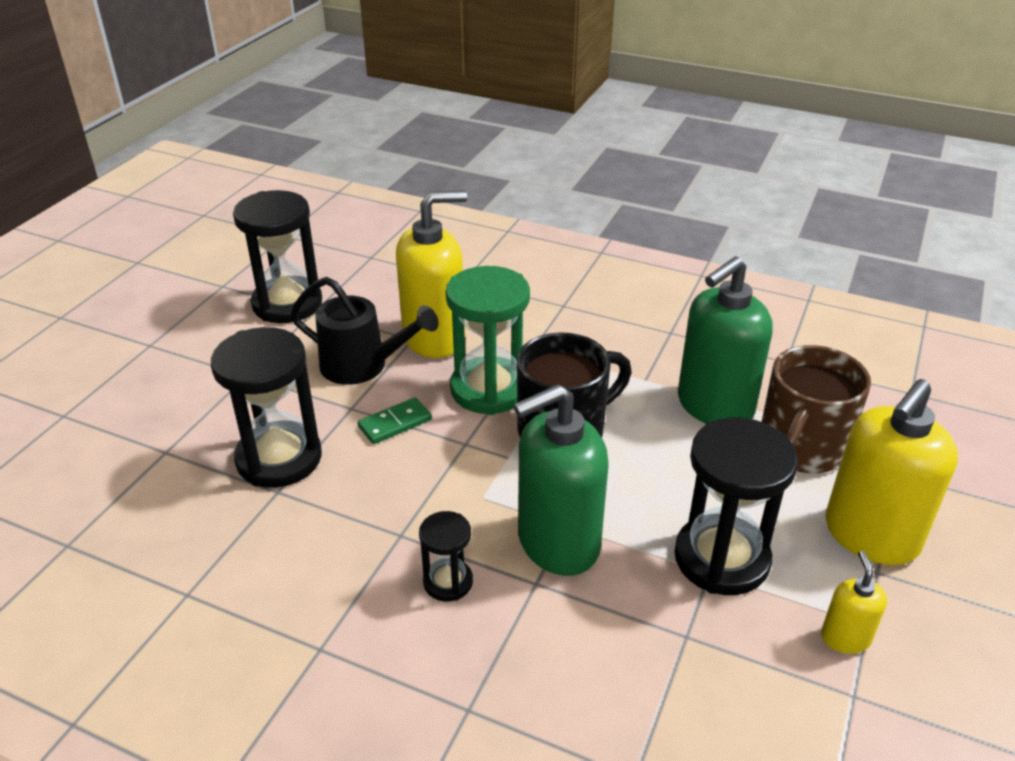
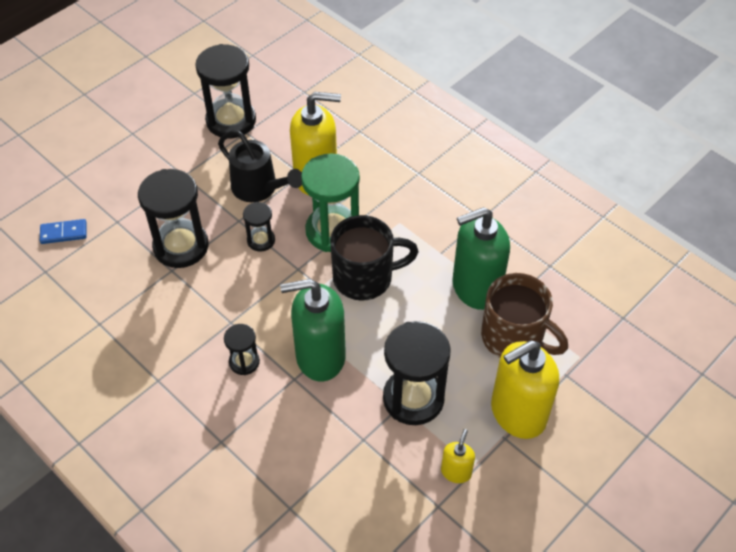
camera: 20 degrees right, 15 degrees up
(83, 486) = (64, 233): none -> blue domino
(395, 423) = (261, 240): green domino -> black hourglass
(800, 449) = (514, 338): brown mug -> brown mug turned 105 degrees counterclockwise

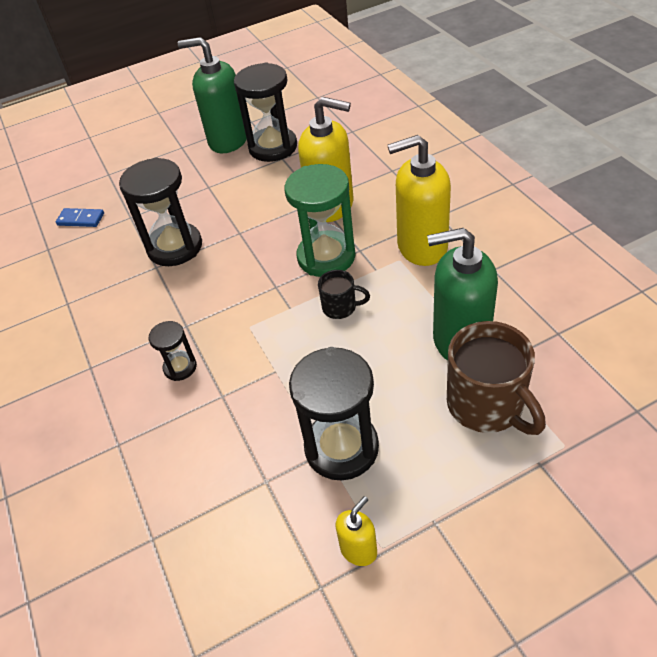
camera: 25 degrees right, 5 degrees down
(259, 189) = (272, 208): black watering can -> none
(261, 240) = (251, 254): black hourglass -> none
(320, 357) = (258, 379): green soap dispenser -> green soap dispenser (228, 140)
(365, 278) = (340, 307): black mug -> black mug, size x0.52
(517, 413) = (461, 496): yellow soap dispenser -> yellow soap dispenser (421, 247)

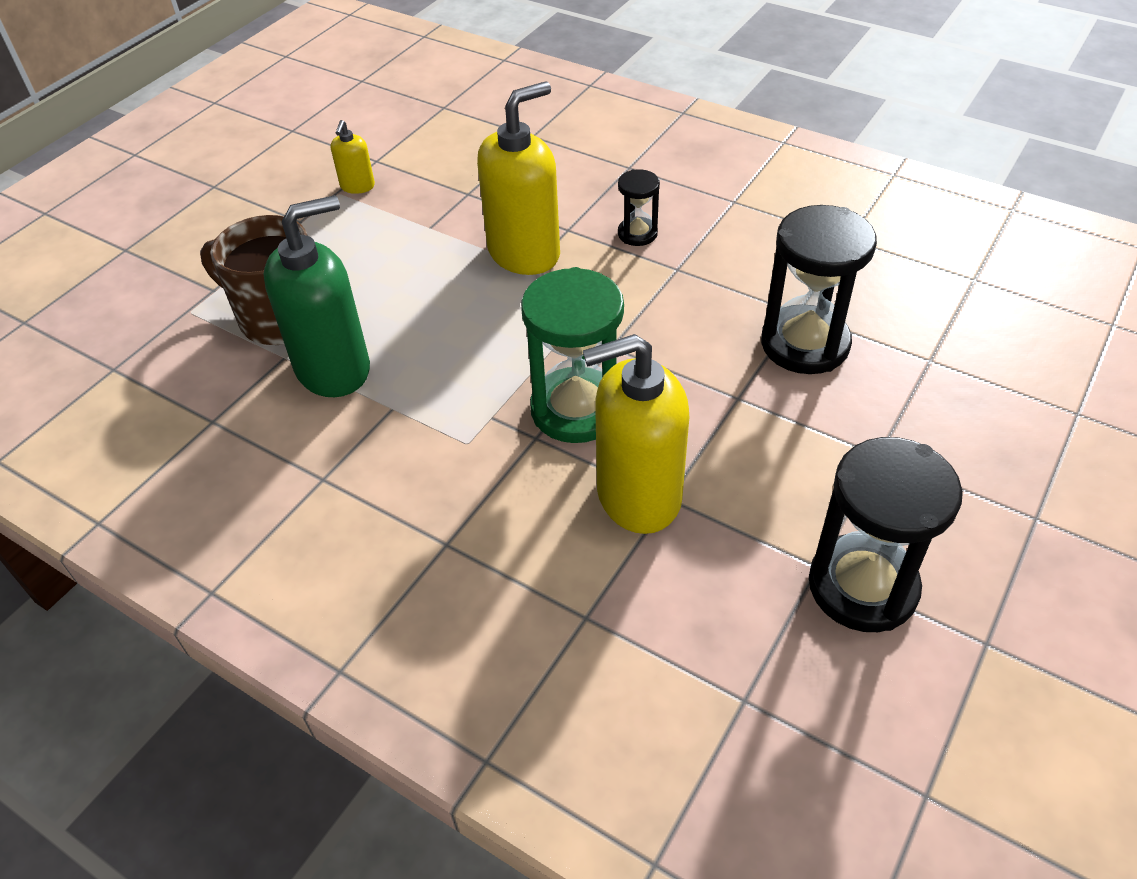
camera: 145 degrees right, 0 degrees up
(81, 219) = (996, 330): blue domino -> none
(228, 140) = (970, 570): green soap dispenser -> none
(340, 307) = (506, 353): black mug -> none
(341, 448) = (413, 236): black hourglass -> none
(421, 247) = (445, 476): yellow soap dispenser -> yellow soap dispenser (524, 253)

